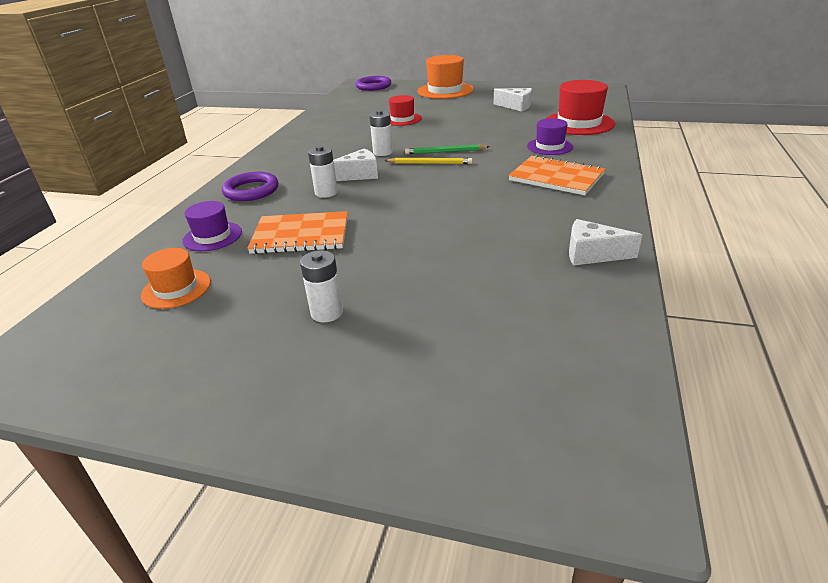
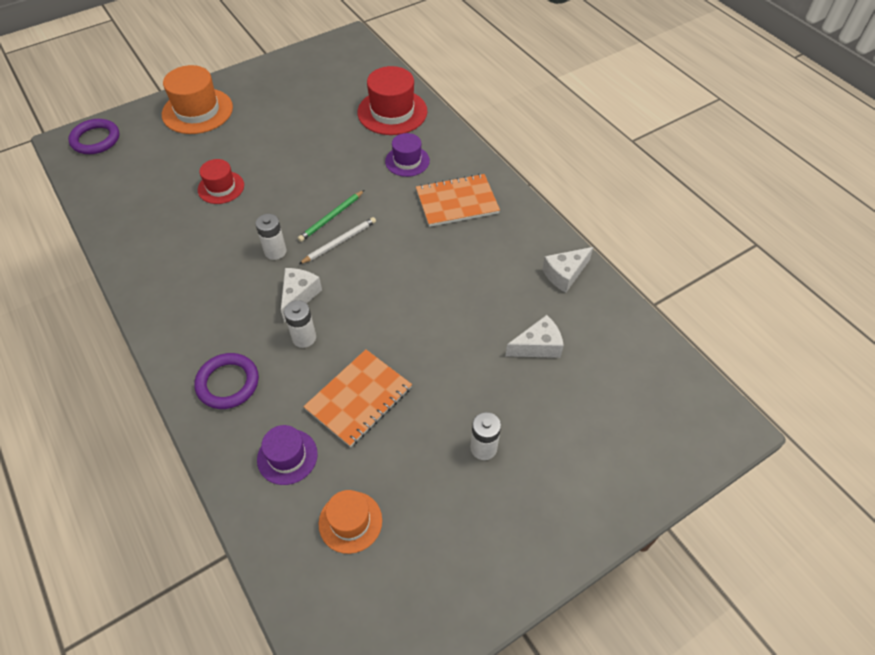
camera: 50 degrees left, 20 degrees up
(430, 163) = (339, 242): yellow pencil -> white pencil
(516, 106) = (307, 108): white cheese -> white cheese (538, 346)

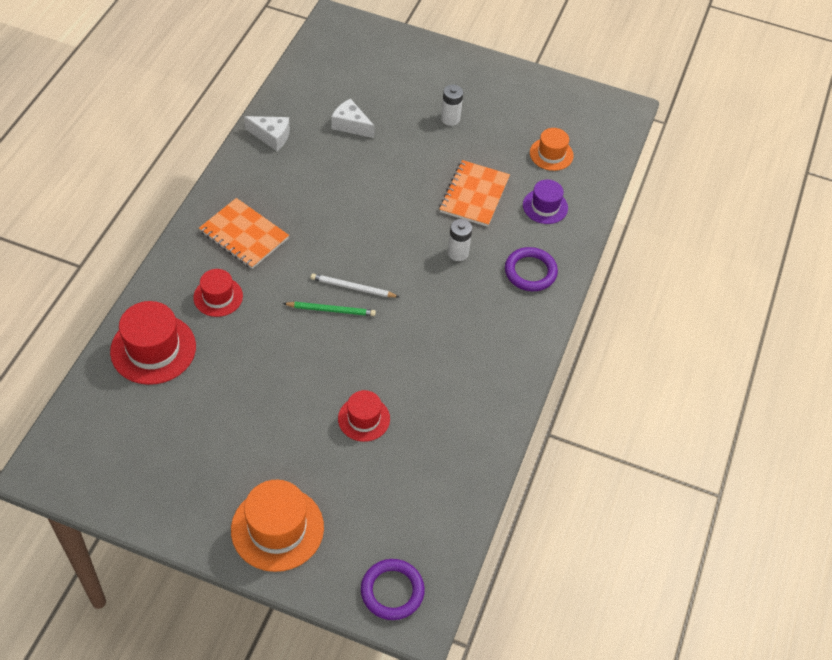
camera: 130 degrees left, 0 degrees up
(275, 251) = (399, 324): white battery -> none
(299, 296) = (426, 279): white cheese -> none
(359, 398) = (474, 195): orange notebook -> orange notebook turned 75 degrees counterclockwise
(407, 161) = (218, 297): purple hat -> red hat

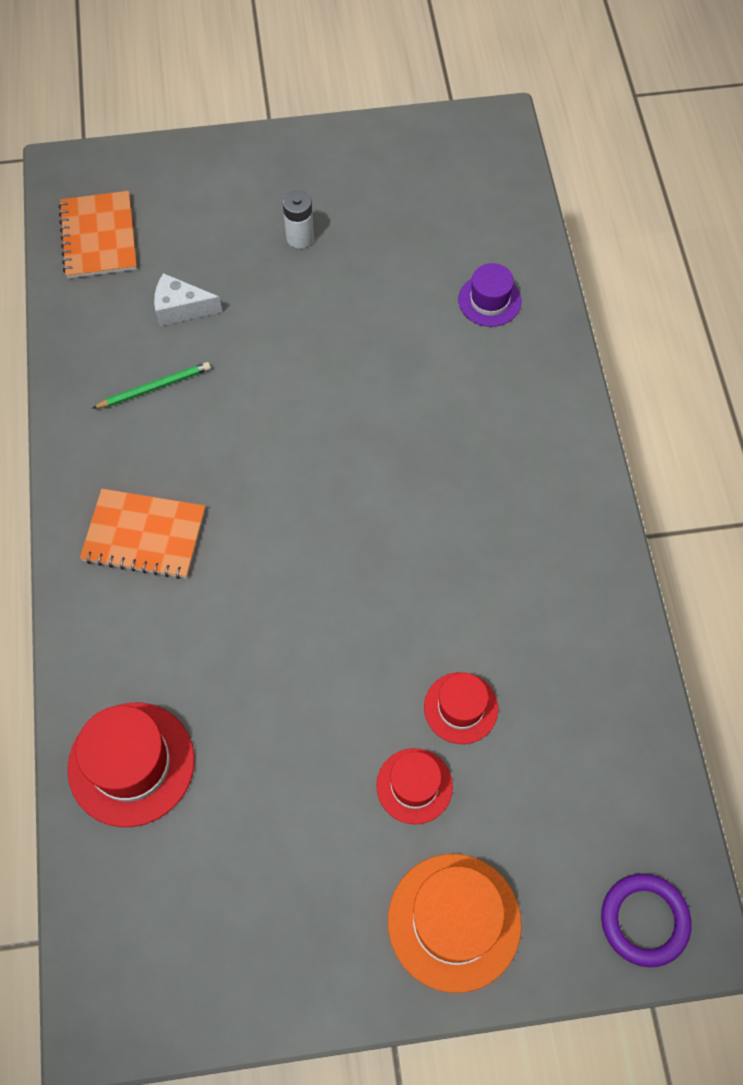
camera: 25 degrees left, 10 degrees up
(218, 297) = (168, 641): red hat -> red hat (414, 786)
(271, 137) = (89, 376): white cheese -> none
(331, 310) = (324, 580): green pencil -> green pencil (154, 387)
(352, 288) = (330, 535): white pencil -> none
(458, 253) = (427, 418): white battery -> none
(474, 195) = (396, 328): orange notebook -> orange notebook (99, 237)
(530, 272) = (528, 398): purple ring -> none
(551, 154) = (452, 226): orange hat -> none

